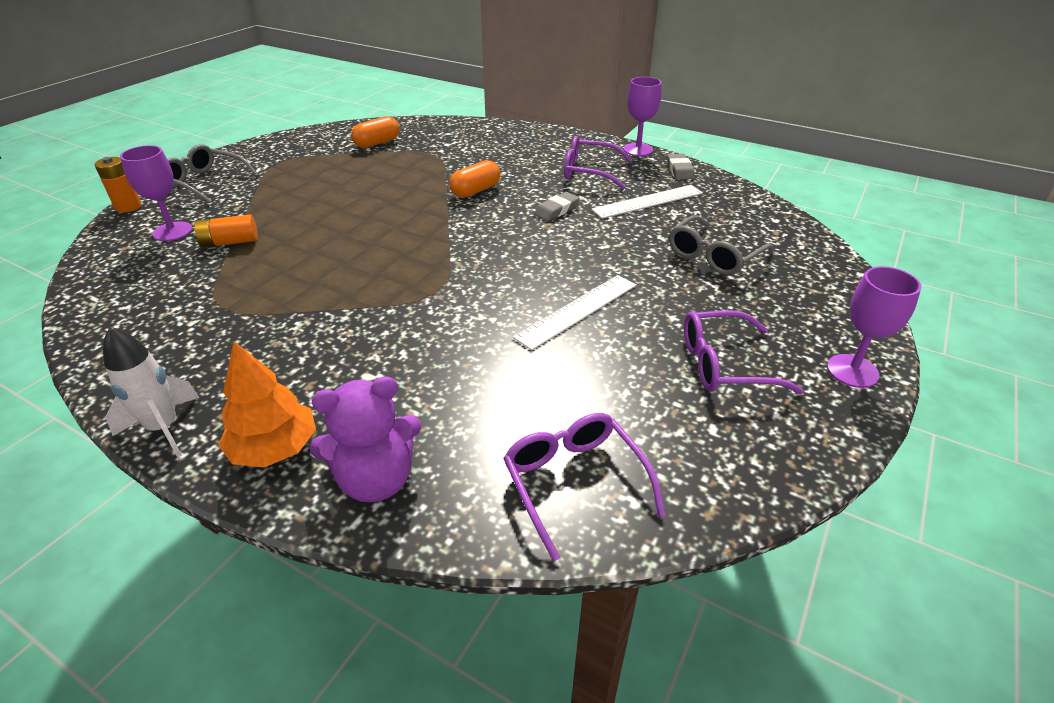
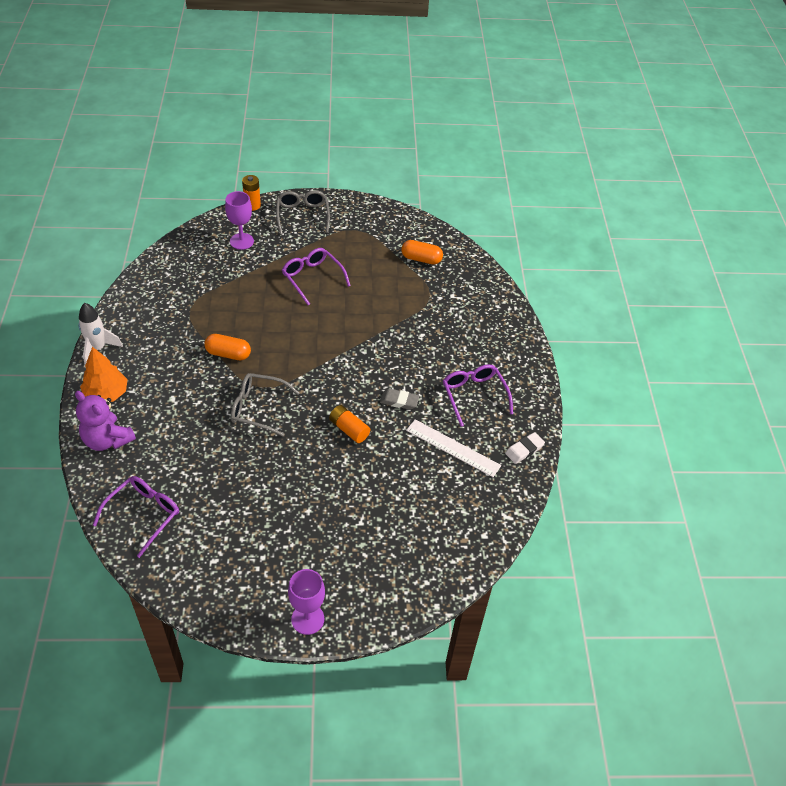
camera: 55 degrees right, 10 degrees up
(230, 242) = (248, 271): orange battery -> orange battery (349, 429)
(475, 191) = (393, 346): orange capsule -> orange capsule (228, 354)
(577, 310) = (284, 461): white ruler -> none
(638, 150) = (540, 411): purple goblet -> none
(679, 170) = (524, 450): grey eraser -> white eraser
(713, 256) = (399, 511): grey glasses -> grey glasses (258, 408)
(724, 364) = (274, 550): purple glasses -> purple glasses (312, 278)

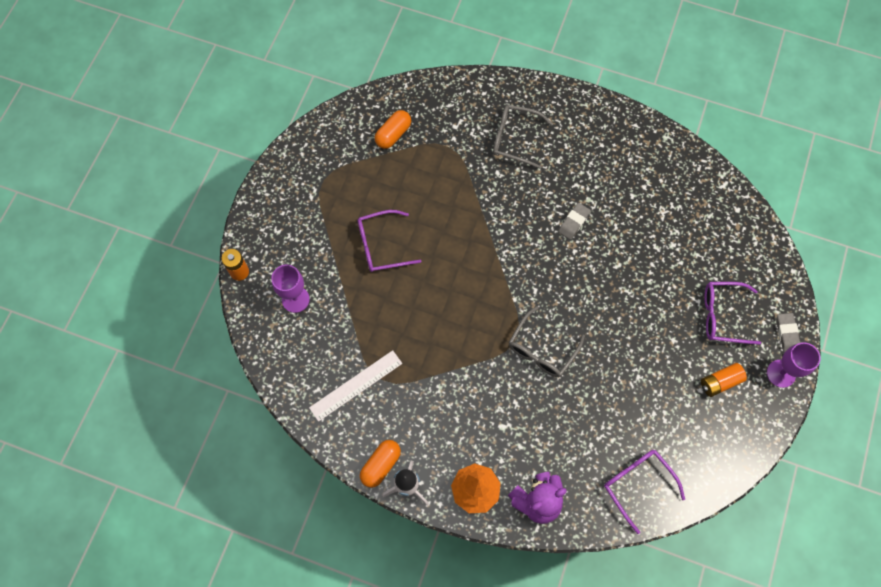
camera: 65 degrees left, 20 degrees up
(228, 354) = (461, 358): orange capsule -> orange capsule (380, 465)
(302, 215) = (278, 225): grey glasses -> grey glasses (515, 139)
(349, 429) = (593, 277): orange battery -> orange battery (720, 382)
(358, 615) = (787, 333): none -> grey eraser
(453, 448) = (641, 198): white ruler -> white ruler (356, 385)
(474, 395) = (587, 157): purple glasses -> purple glasses (722, 316)
(524, 450) = (660, 143): white eraser -> none

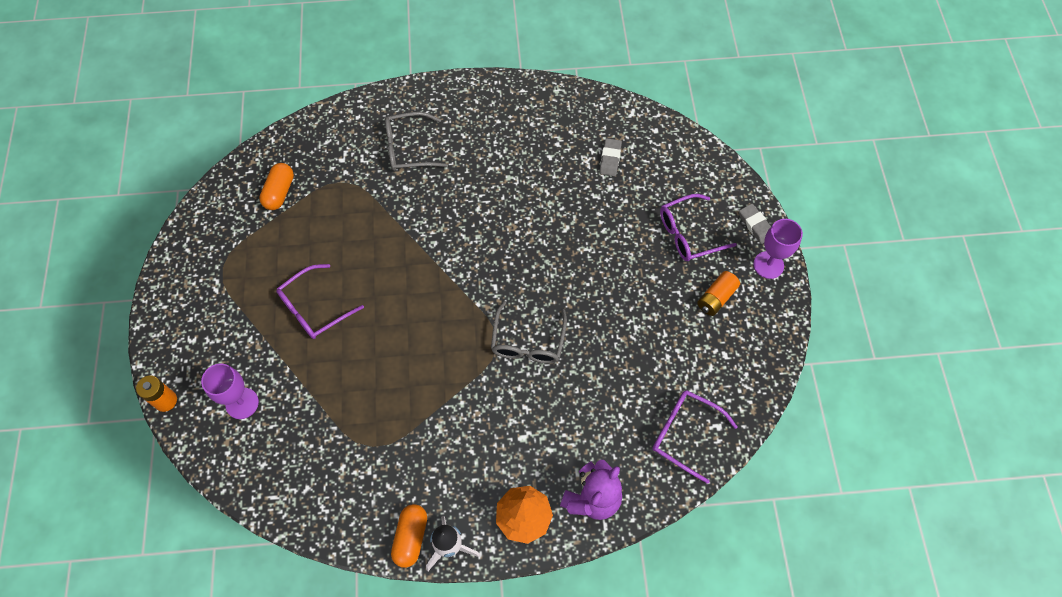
camera: 25 degrees left, 5 degrees down
(356, 385) = (347, 465): white ruler -> none
(574, 222) = (504, 205): grey eraser -> grey eraser (610, 159)

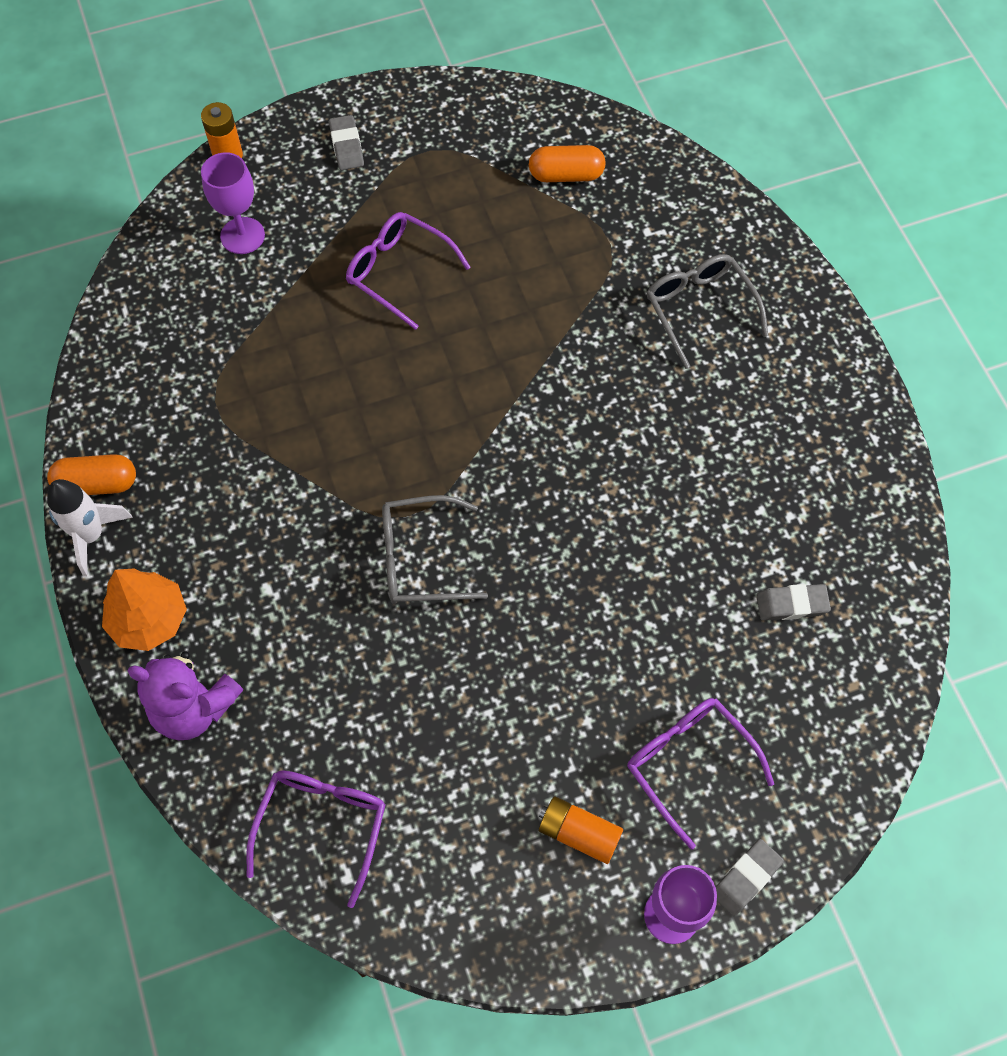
camera: 75 degrees right, 0 degrees up
(195, 319) = (347, 146): none -> grey eraser

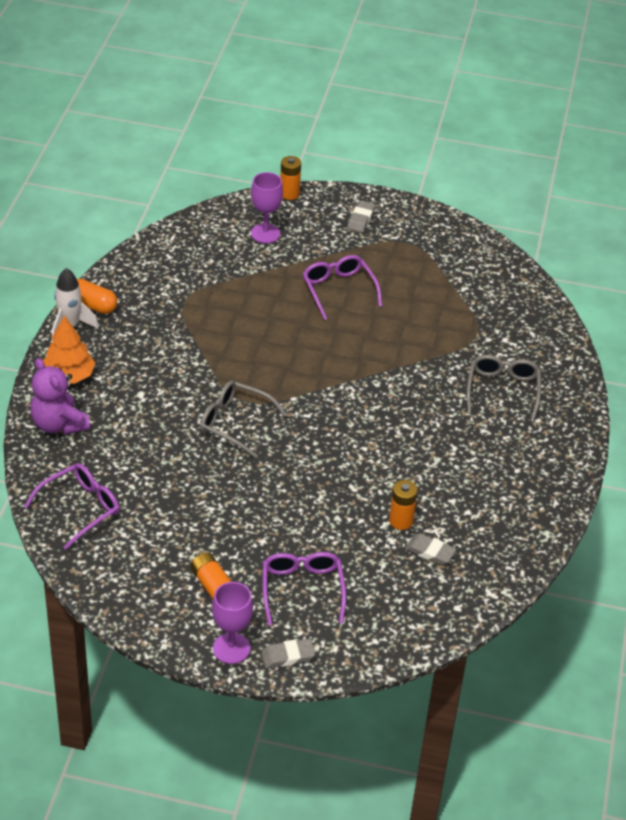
camera: 30 degrees right, 20 degrees down
(566, 175) = (479, 290): orange capsule -> none
(726, 580) = (401, 521): none -> orange battery

